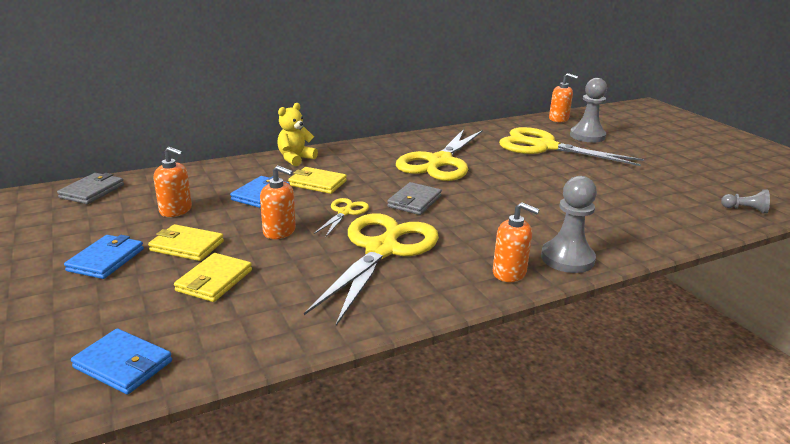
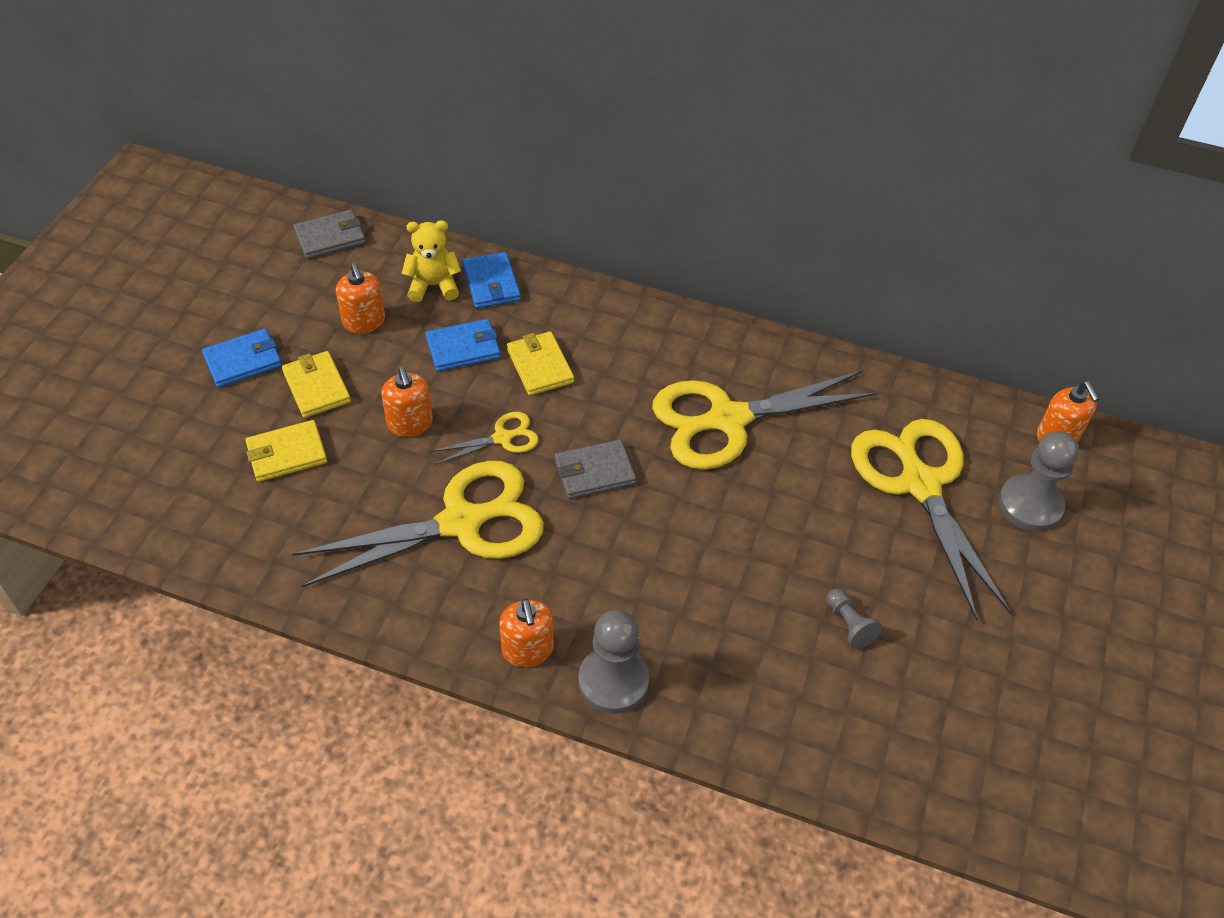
camera: 45 degrees right, 25 degrees up
(123, 364) = (139, 503): blue wallet -> blue wallet (491, 283)
(295, 159) = (574, 301): yellow teddy bear -> yellow teddy bear (433, 286)
(745, 210) = (975, 799): grey pawn -> grey pawn (849, 624)

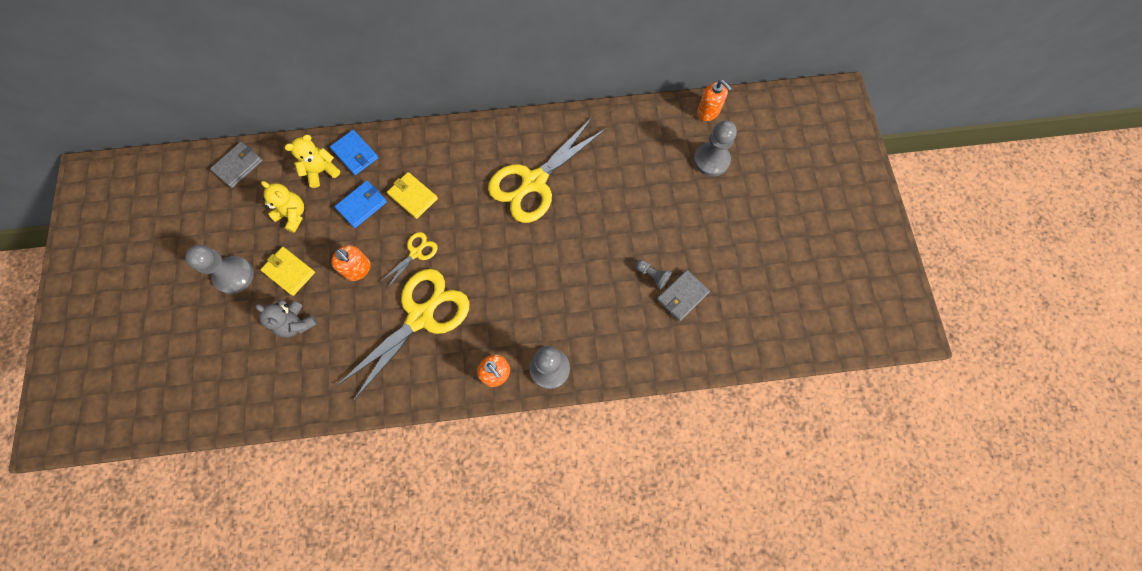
camera: 25 degrees left, 20 degrees up
(243, 361) = (234, 275): blue wallet -> grey pawn
(287, 454) = (296, 323): yellow wallet -> grey teddy bear
(364, 322) = (293, 215): orange soap dispenser -> yellow teddy bear
(594, 472) = (478, 250): grey wallet -> grey wallet (682, 296)
(920, 484) = (652, 174): yellow scissors -> none

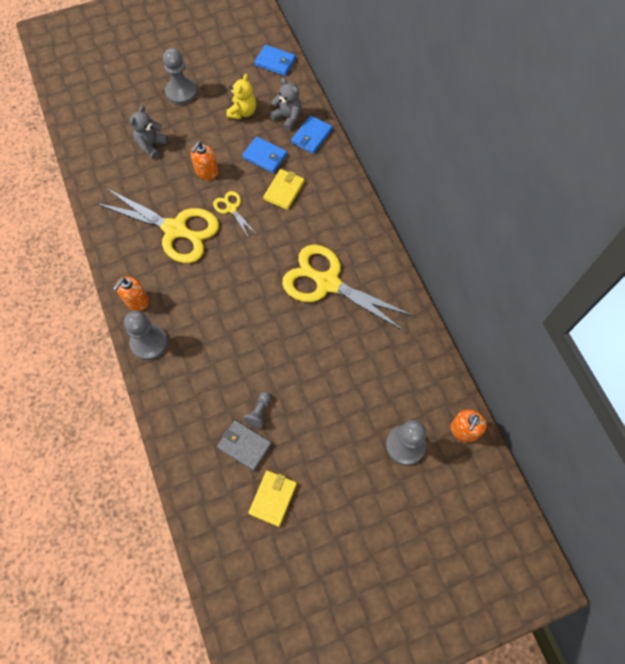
camera: 75 degrees right, 5 degrees down
(238, 166) = (275, 62): grey wallet -> blue wallet
(289, 272) = (193, 126): yellow wallet -> yellow wallet (273, 498)
(321, 171) = (288, 118): yellow teddy bear -> grey teddy bear
(416, 253) = (231, 209): yellow scissors -> yellow scissors turned 150 degrees counterclockwise

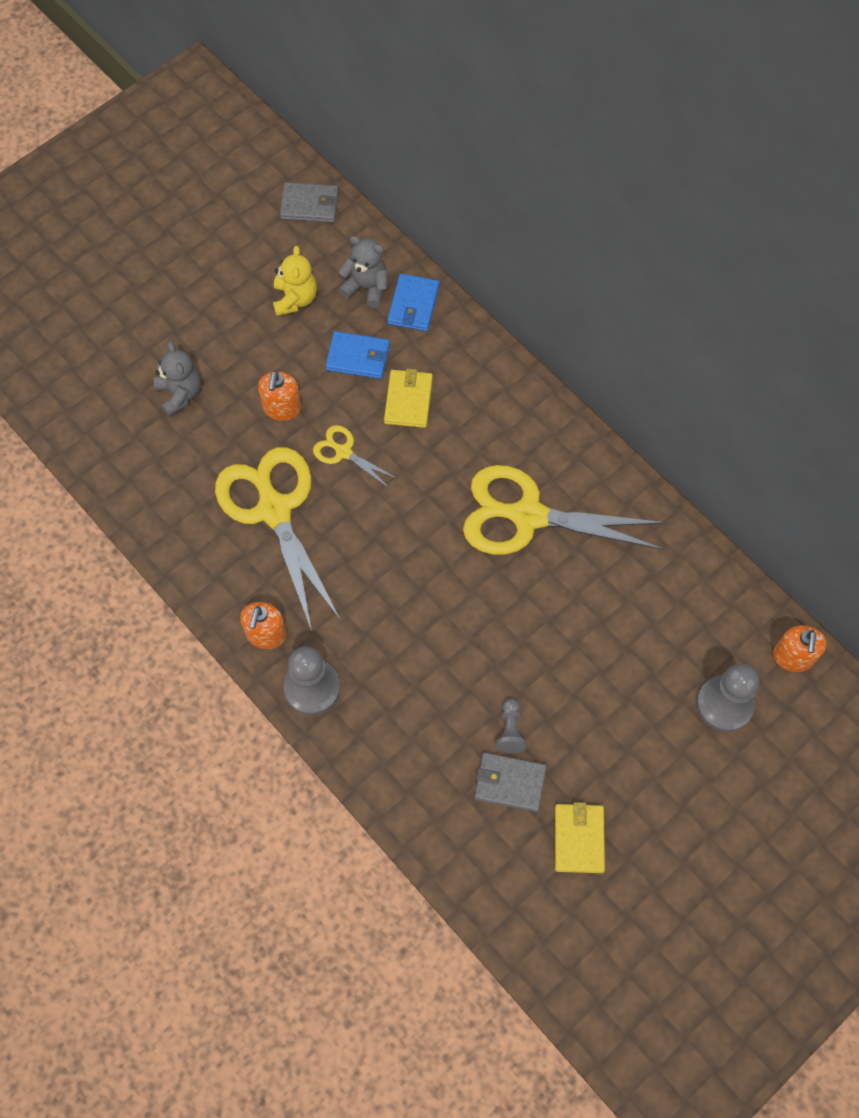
camera: 20 degrees left, 0 degrees up
(151, 145) = (180, 394): grey teddy bear -> grey teddy bear turned 150 degrees clockwise
(175, 229) = (274, 510): yellow scissors -> yellow scissors turned 120 degrees counterclockwise
(181, 92) = (188, 296): grey pawn -> none
(275, 62) = (310, 205): blue wallet -> grey wallet

